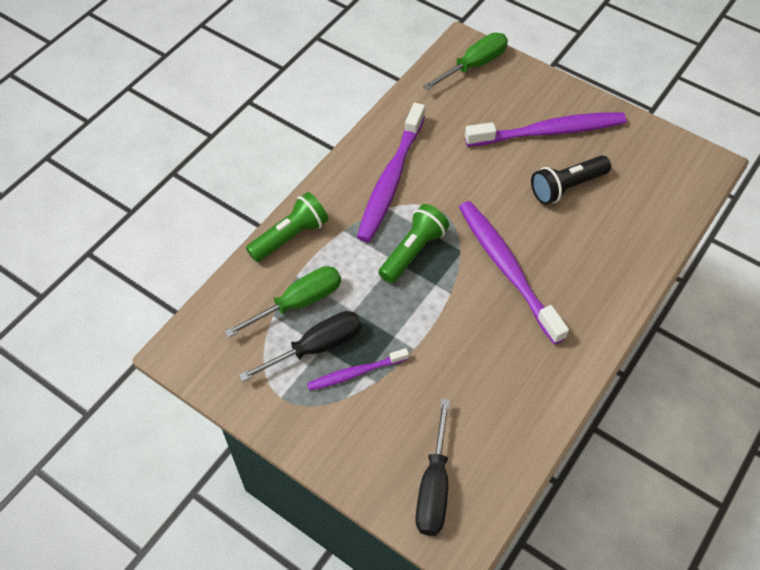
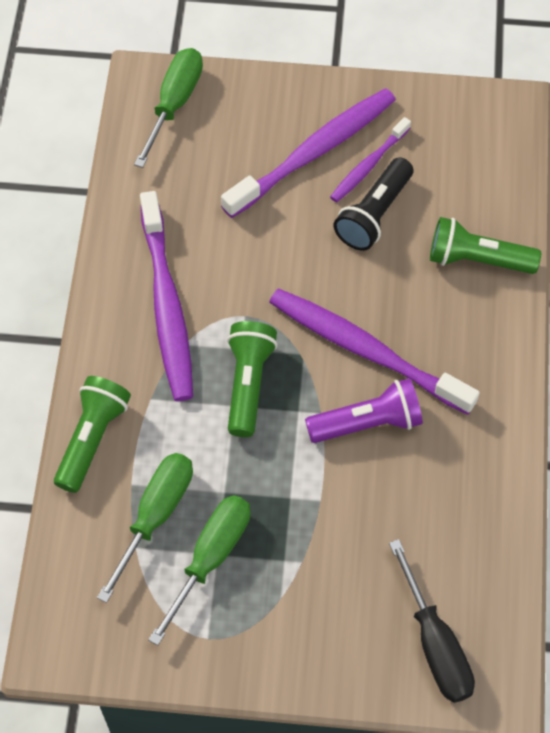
camera: 30 degrees left, 5 degrees up
(316, 347) = (210, 559): black screwdriver -> green screwdriver
(355, 373) = (273, 564): purple toothbrush -> purple toothbrush (368, 165)
(478, 315) = (367, 423): none -> purple flashlight
(624, 247) = (477, 259): none -> green flashlight

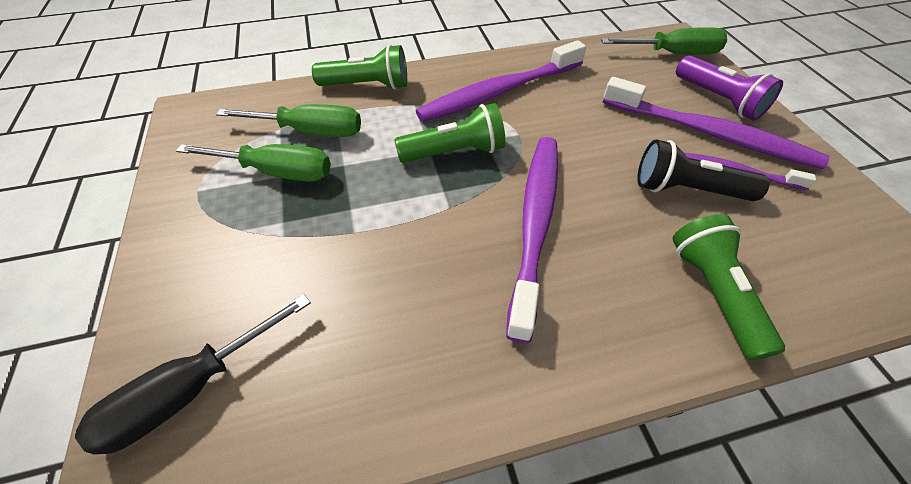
camera: 70 degrees right, 10 degrees down
(367, 423) = (454, 246): purple flashlight -> purple flashlight (718, 100)

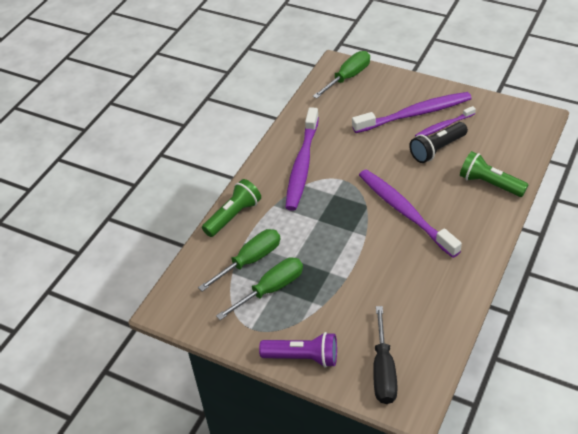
camera: 45 degrees left, 5 degrees down
(454, 152) = (330, 211): green flashlight -> none
(718, 100) = (398, 92): purple flashlight -> purple flashlight (302, 357)

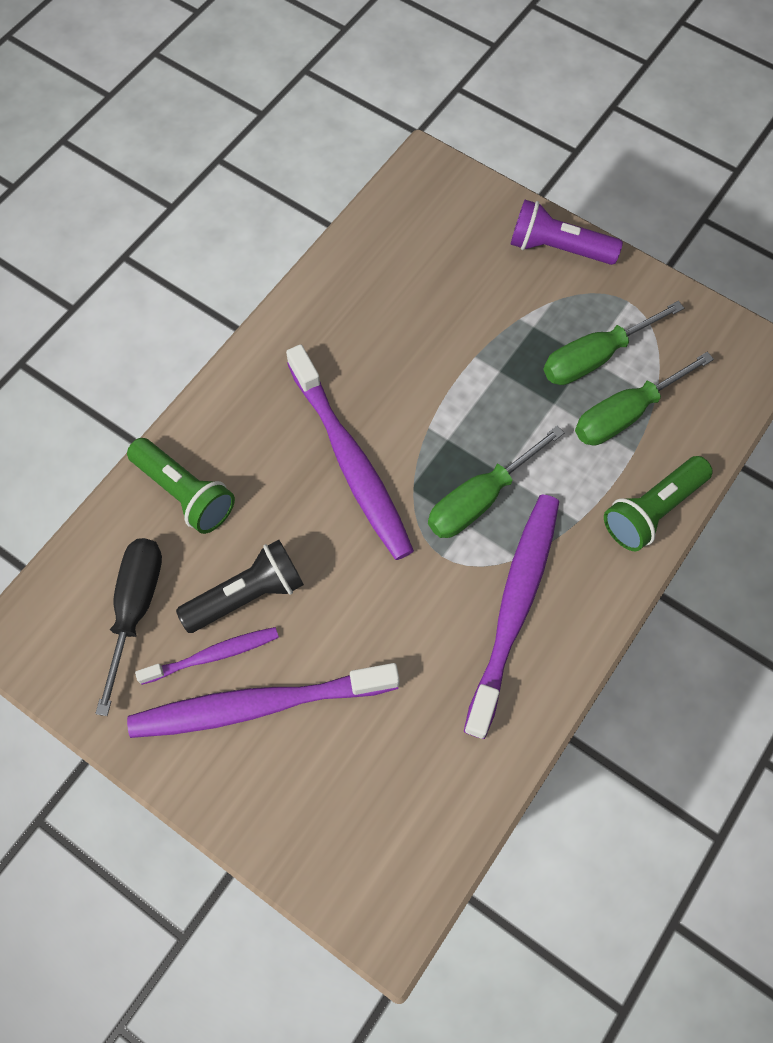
camera: 175 degrees left, 20 degrees up
(347, 77) = (373, 865): green screwdriver -> green screwdriver (480, 498)
(383, 370) = (452, 215): black screwdriver -> black screwdriver (135, 609)

